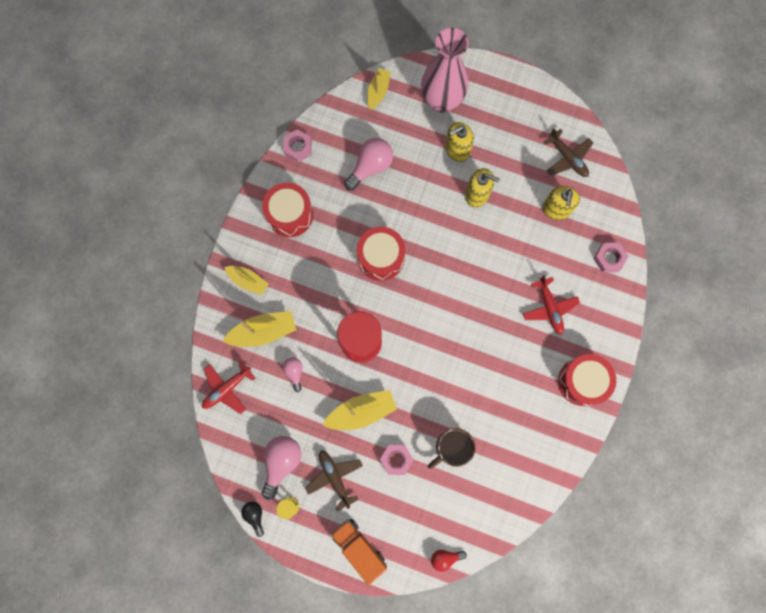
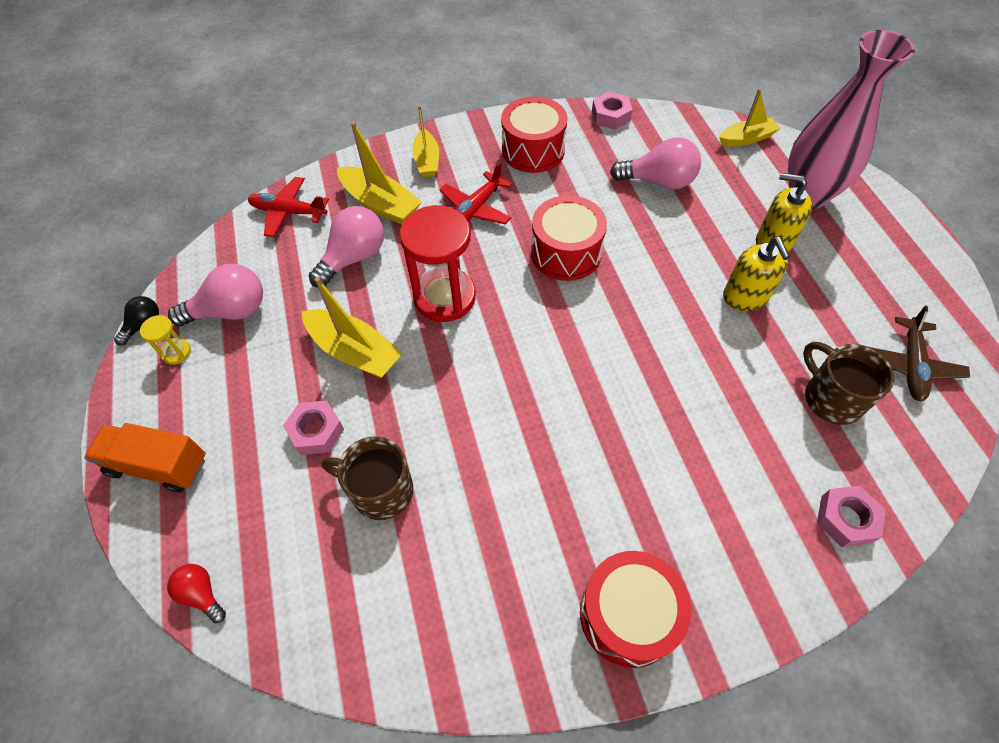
camera: 55 degrees right, 20 degrees down
(294, 372) = (354, 258): pink light bulb -> pink light bulb, size x1.81
(334, 477) = (245, 376): brown plane -> none
(359, 548) = (158, 465): orange truck -> orange truck turned 90 degrees counterclockwise
(549, 308) = (691, 485): red plane -> red plane (476, 209)
(556, 209) = (831, 398): yellow soap dispenser -> brown mug

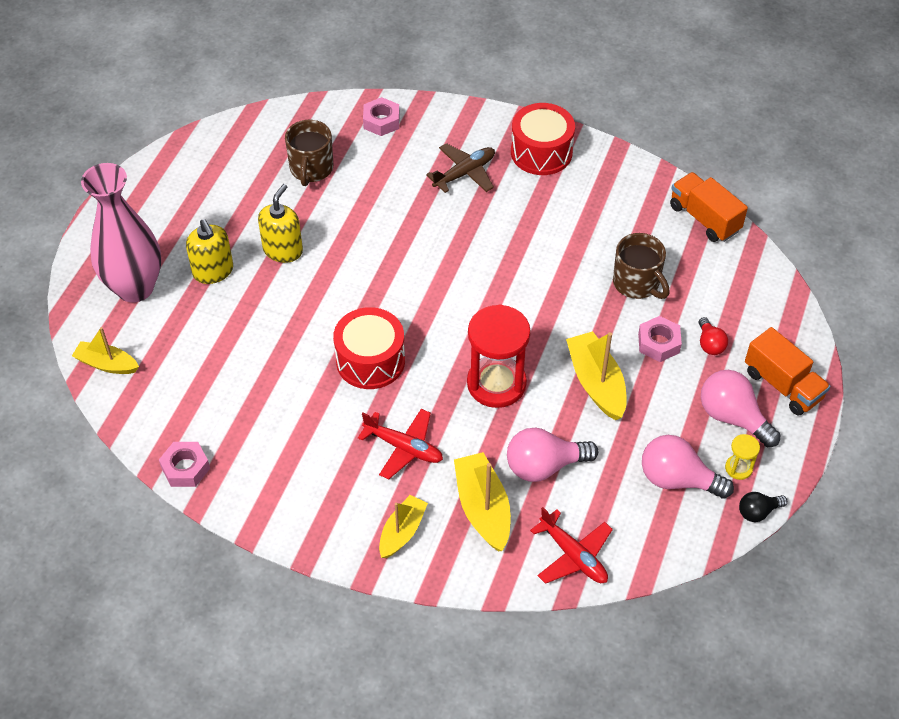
camera: 145 degrees left, 5 degrees down
(202, 594) = (779, 292): red light bulb -> red light bulb (710, 344)
(350, 653) = (704, 218): none -> orange truck
(476, 209) = (404, 447): red plane -> red plane turned 45 degrees clockwise
(533, 150) = (296, 477): red drum -> none
(659, 181) = (228, 373): pink light bulb -> pink light bulb (732, 417)
(911, 365) = (240, 155): brown plane -> brown plane (465, 173)

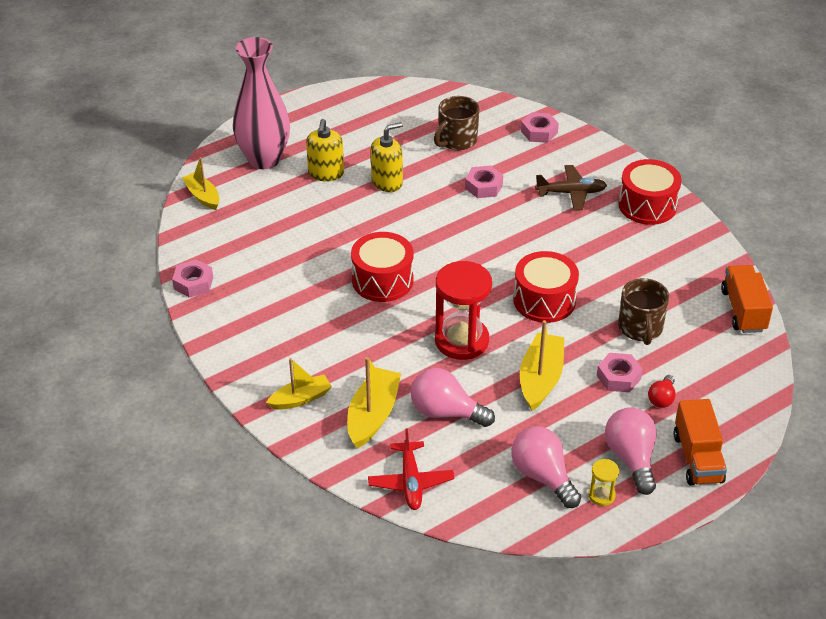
camera: 35 degrees right, 10 degrees down
(379, 207) = (483, 186): none -> pink nut
(404, 447) = (353, 347): red plane -> none
(533, 300) = (544, 300): none -> red drum
(758, 512) = (588, 534): black light bulb -> none

